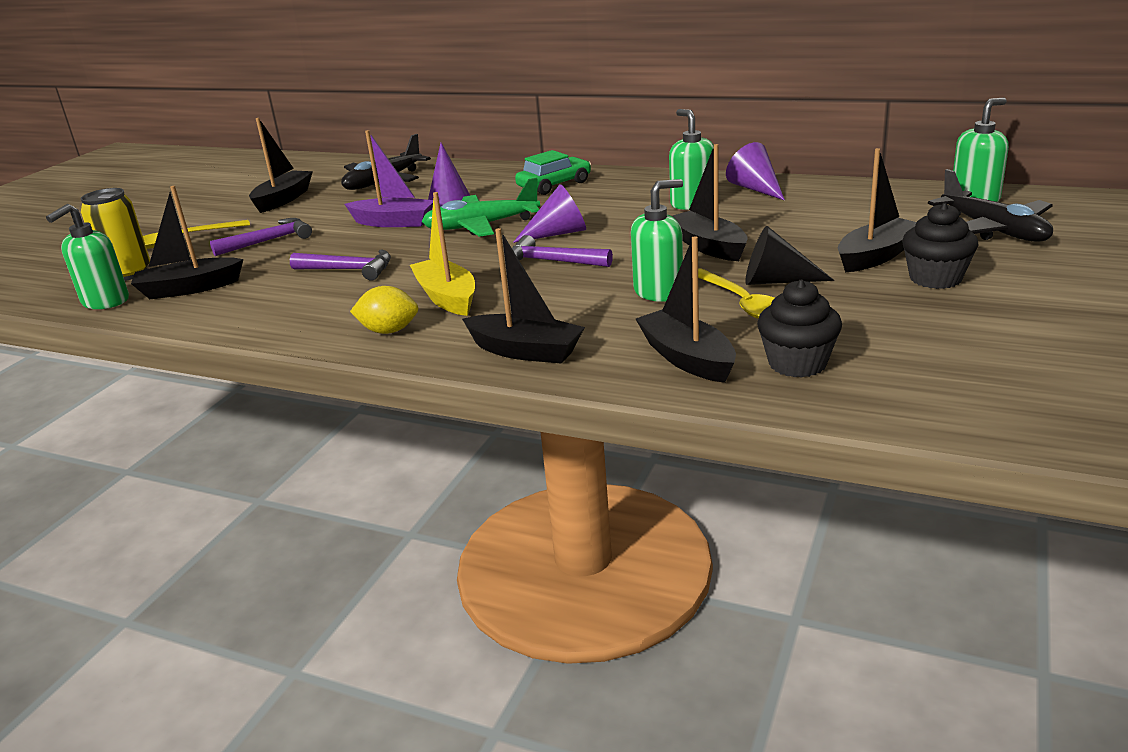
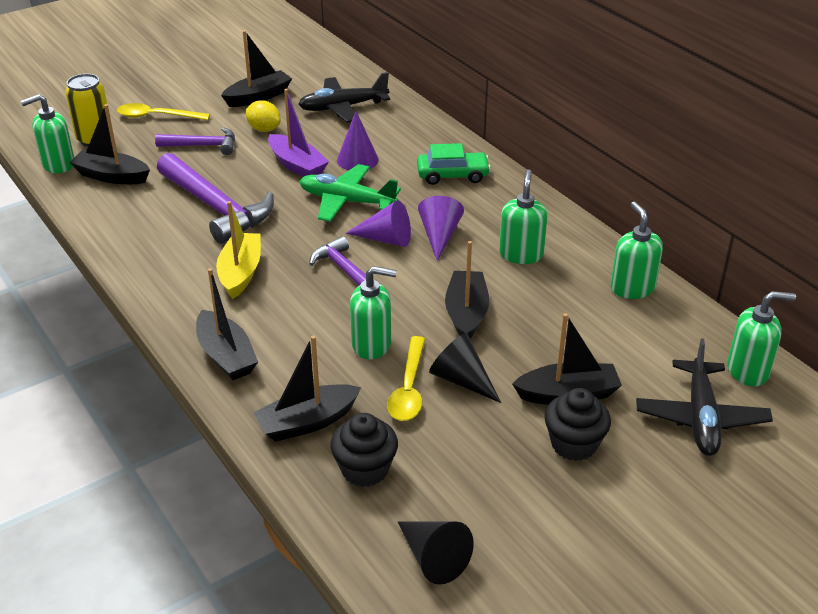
camera: 30 degrees right, 10 degrees up
(348, 270) = (216, 207): purple hammer -> purple hammer, size x1.75
(389, 331) = (174, 288): yellow lemon -> yellow lemon (264, 129)
(687, 358) = (307, 422): black boat -> black boat turned 120 degrees counterclockwise
(755, 189) = (592, 261): purple cone -> purple cone (439, 235)
(812, 191) = (632, 288): none -> green soap dispenser
(963, 388) = (433, 558): none -> black cone

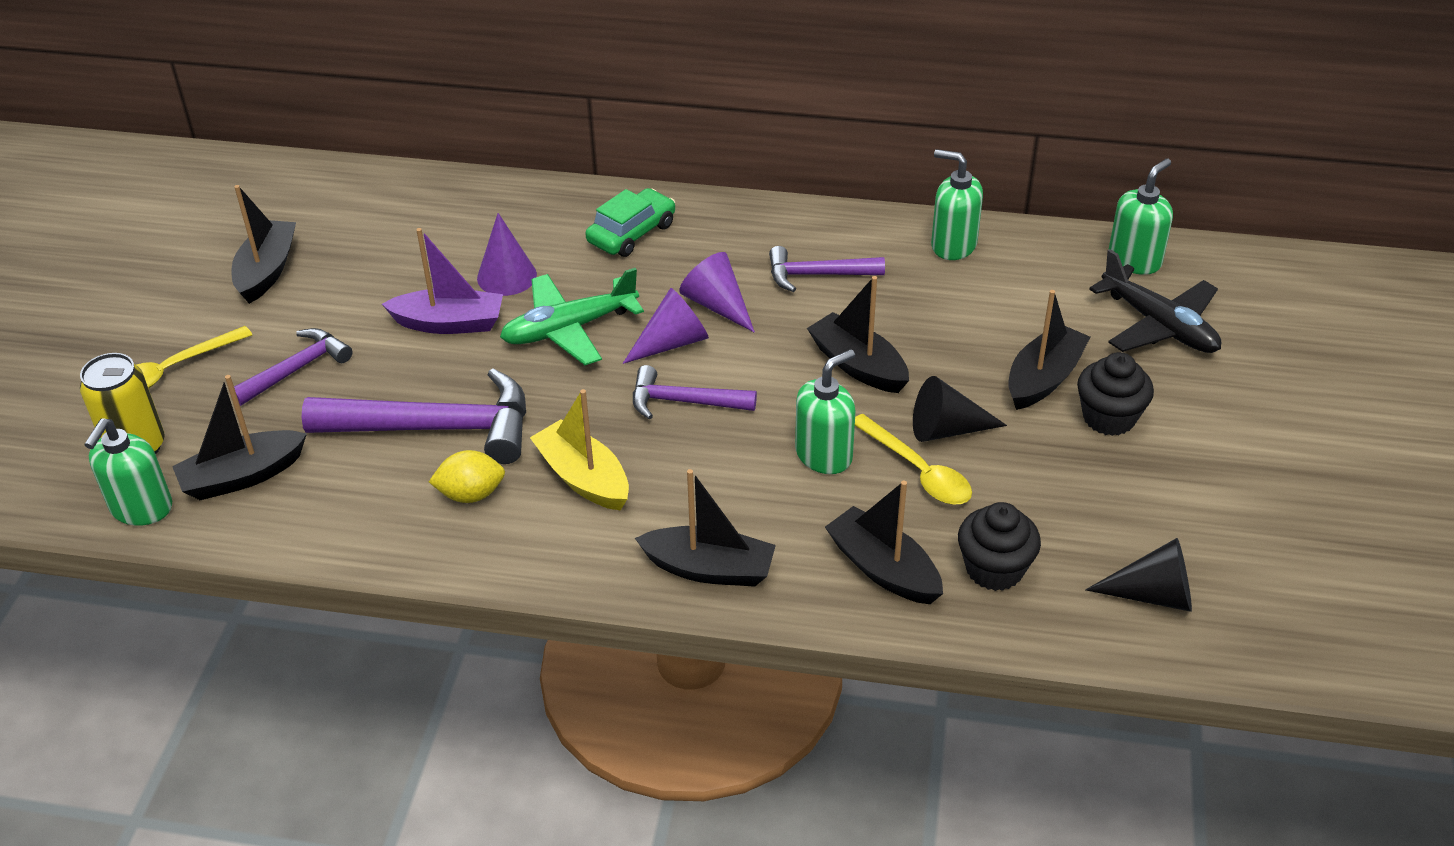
camera: 45 degrees left, 5 degrees up
(264, 129) = (340, 305): yellow lemon -> yellow lemon (471, 494)
(307, 422) = (883, 569): black boat -> black boat turned 120 degrees clockwise
(343, 107) = (392, 225): black plane -> none
(521, 254) = (817, 275): green soap dispenser -> purple hammer

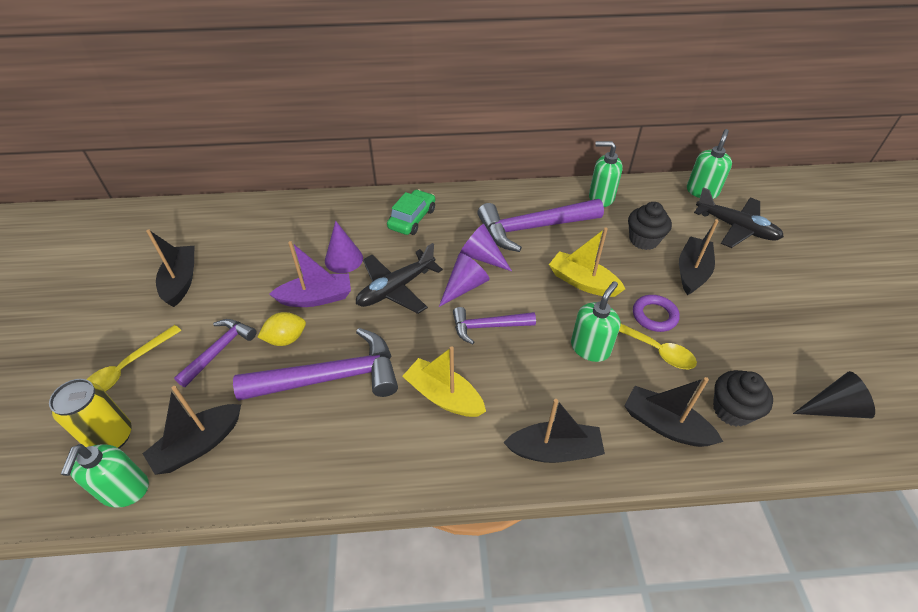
camera: 15 degrees left, 5 degrees up
(471, 494) = (371, 425): yellow lemon -> yellow lemon (286, 339)
(569, 329) = (396, 288): green plane -> black plane
(817, 275) = (533, 228): purple hammer -> purple hammer, size x1.75
(858, 365) = (583, 282): black boat -> yellow boat
(946, 429) = (654, 316): black cone -> purple ring
(1109, 417) = (741, 290): black cupcake -> black cupcake (643, 240)

